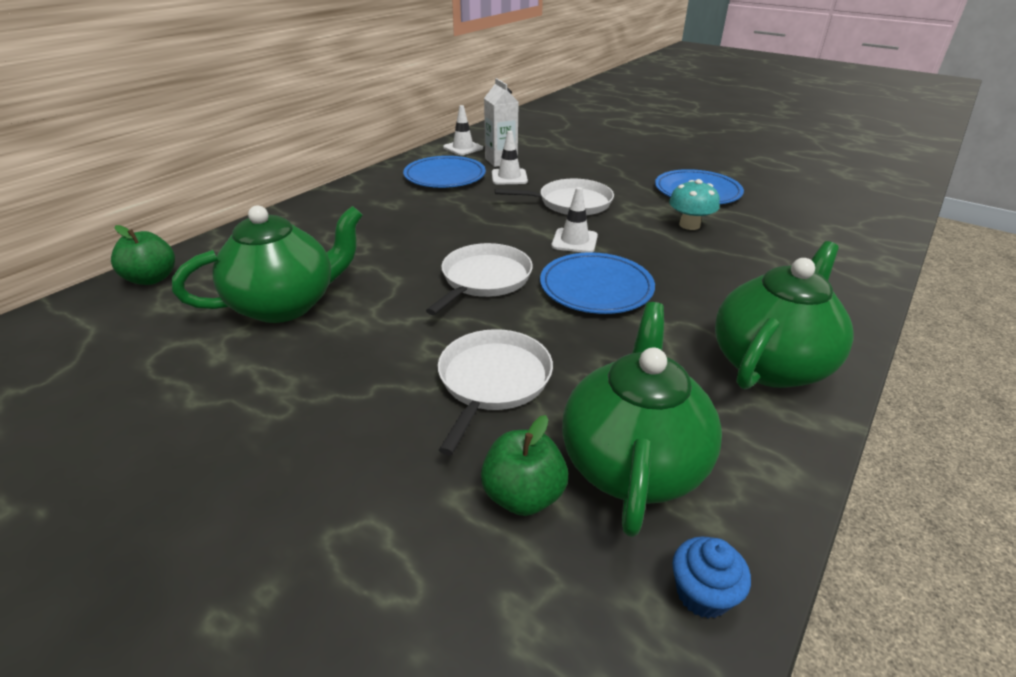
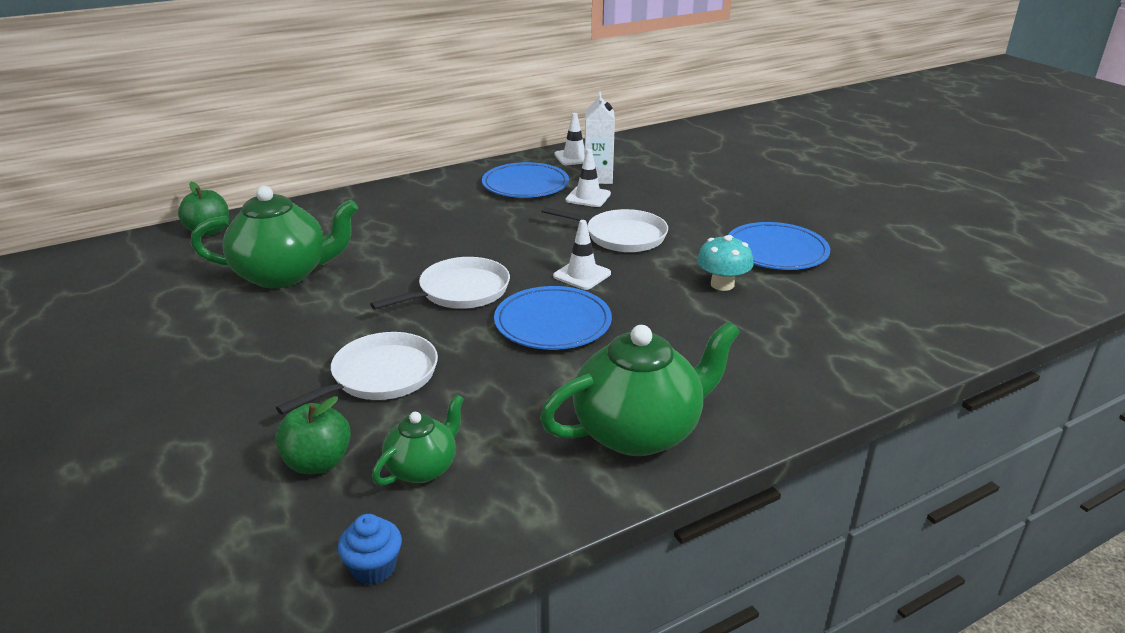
camera: 25 degrees right, 5 degrees down
(632, 462) = (422, 468): green teapot -> green teapot, size x0.54

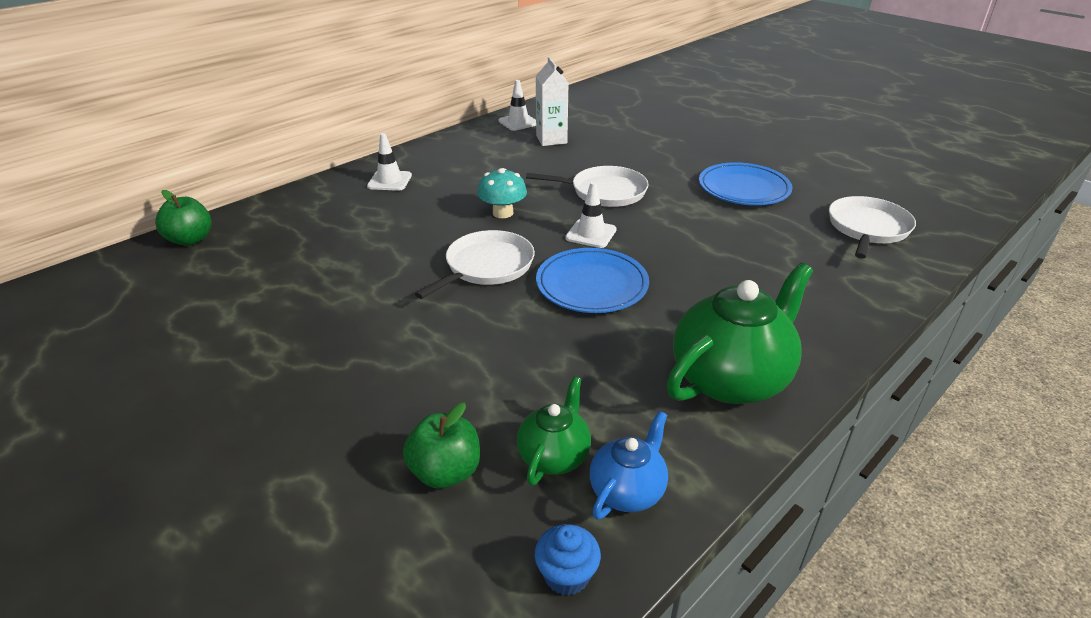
camera: 15 degrees left, 5 degrees up
(284, 275) = (298, 275): green teapot -> none
(380, 376) = (457, 367): white pan -> white pan (867, 228)
(472, 510) = (627, 490): none -> blue teapot
(525, 185) = (488, 153): blue plate -> none
(588, 197) = (553, 158): white traffic cone -> white traffic cone (389, 181)
(722, 284) = (717, 225): turquoise mushroom -> turquoise mushroom (503, 213)

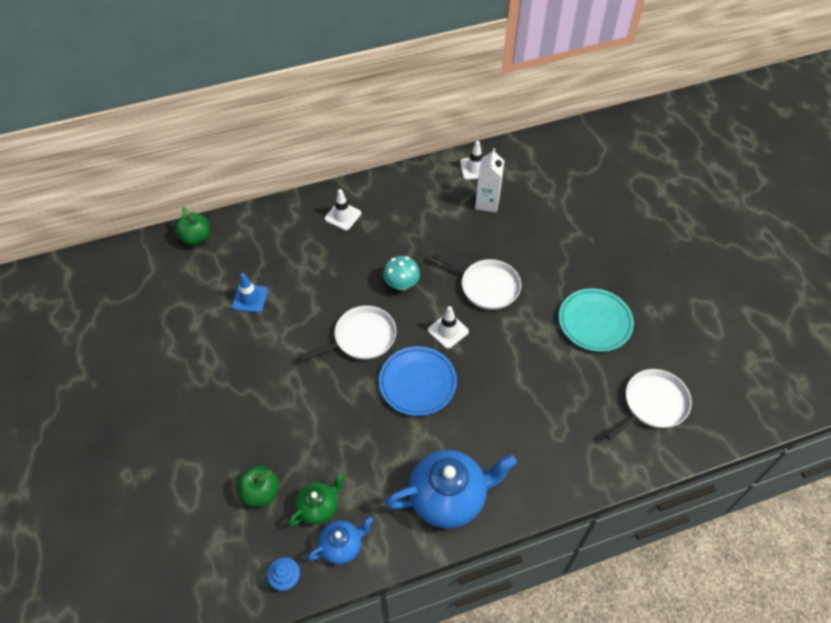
camera: 25 degrees right, 20 degrees up
(302, 272) = (250, 298): none -> blue traffic cone
(731, 378) = (449, 497): green teapot -> blue teapot
(743, 188) = (595, 322): blue plate -> turquoise plate

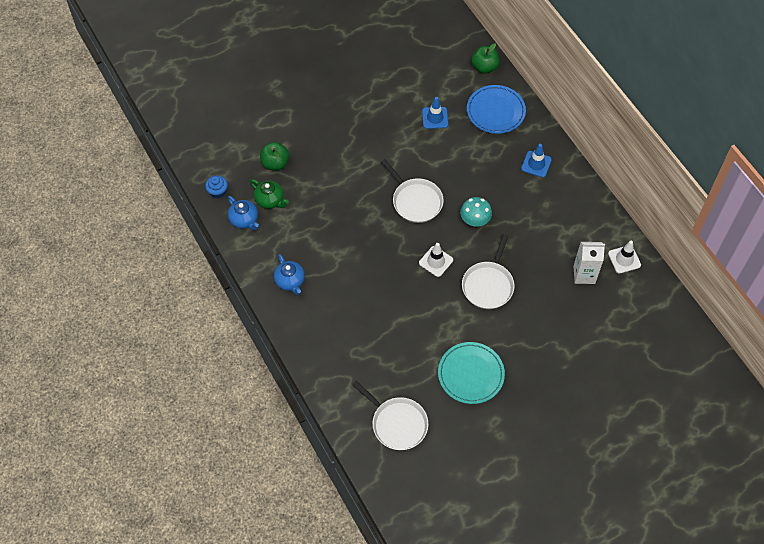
camera: 80 degrees right, 5 degrees up
(343, 216) = (536, 164): white traffic cone -> blue traffic cone
(417, 383) = (382, 247): blue plate -> blue plate (495, 111)
(449, 497) = (290, 281): blue teapot -> blue teapot, size x0.54

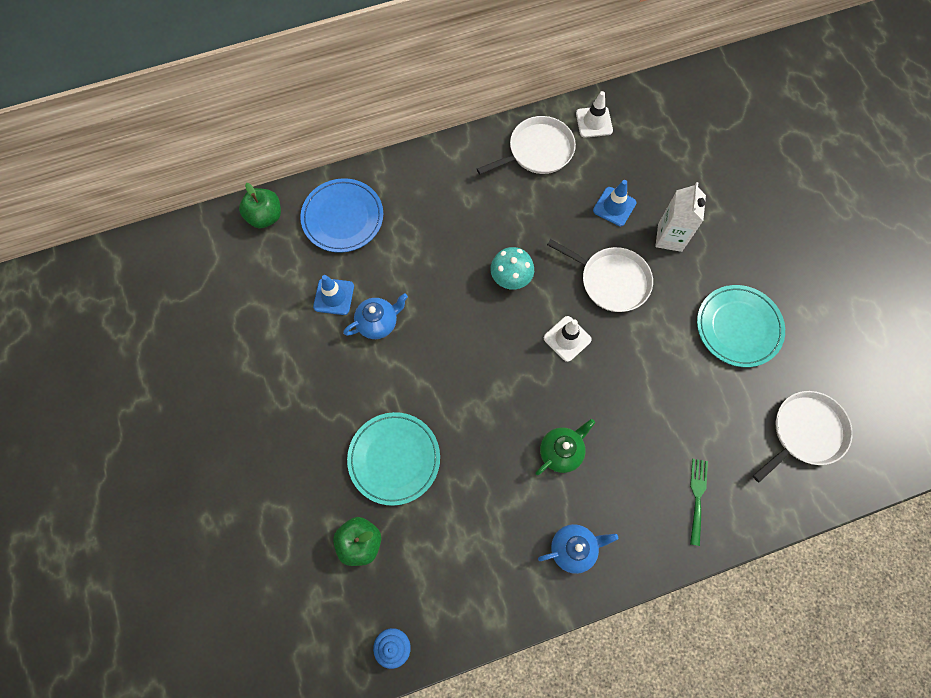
camera: 80 degrees left, 10 degrees up
(244, 220) = (455, 607): blue teapot -> blue teapot (378, 323)
(270, 200) = (426, 560): green teapot -> green teapot (561, 451)
(330, 172) = (394, 459): none -> turquoise plate
(336, 354) = (697, 498): none -> green fork
(415, 201) = (467, 348): white pan -> white pan (537, 151)
(536, 164) = (438, 187): blue traffic cone -> blue traffic cone (614, 206)
(584, 274) = (609, 169): white carton -> white carton (670, 237)

